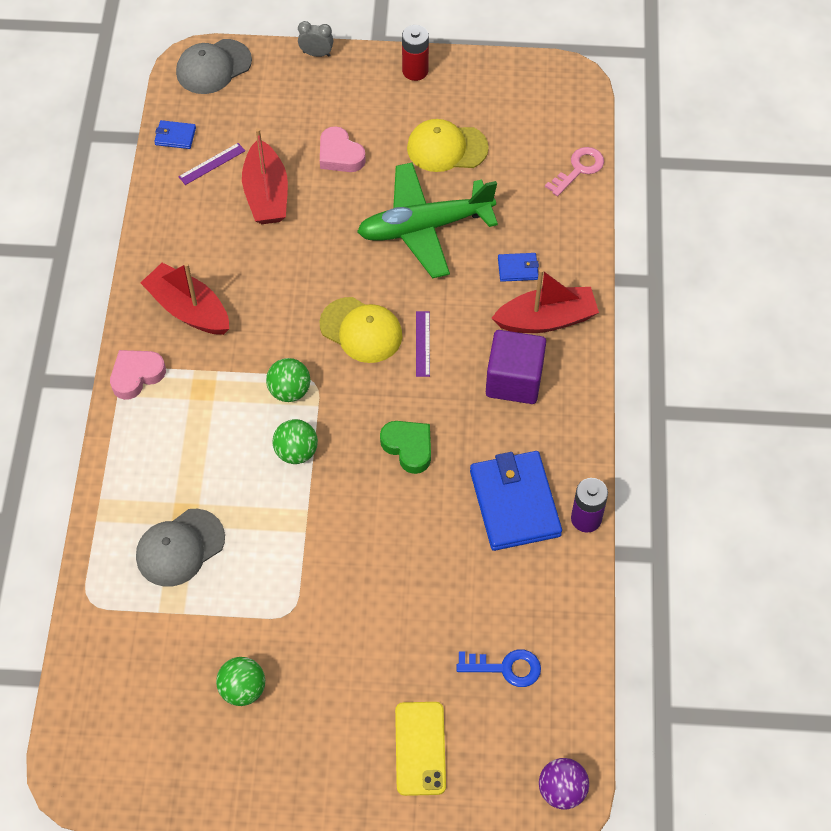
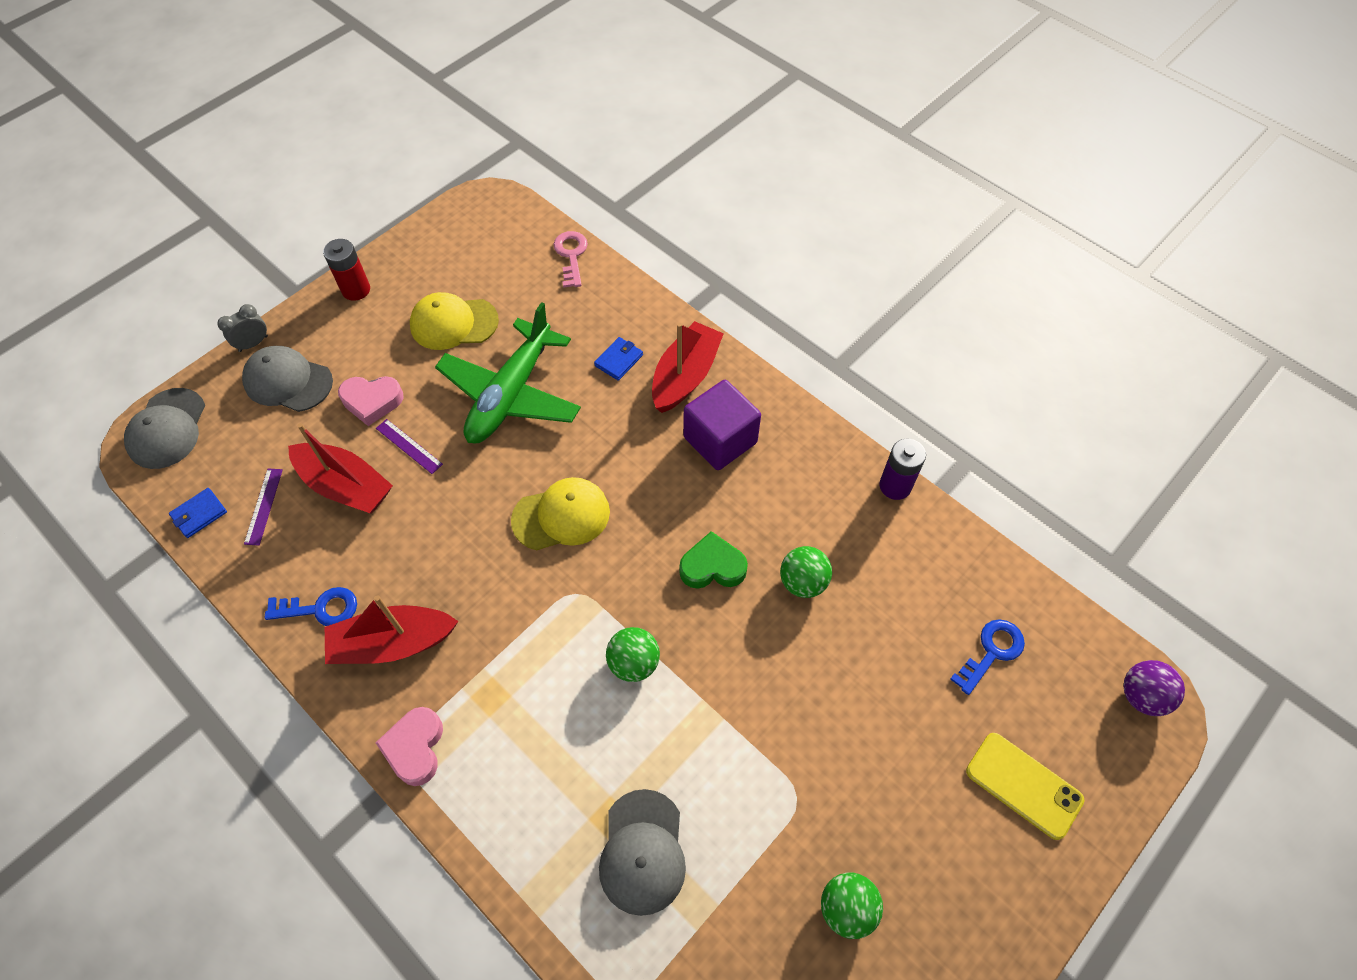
camera: 50 degrees left, 0 degrees up
(175, 252) = (320, 609): none -> blue key
(289, 391) = (565, 620): green ball -> green ball (803, 582)
(308, 97) = (288, 381): none -> grey cap
(422, 343) = (621, 479): purple ruler -> purple ruler (409, 446)
(446, 148) = (453, 323): yellow cap -> yellow cap turned 45 degrees clockwise
(515, 503) = (837, 526): blue wallet -> none

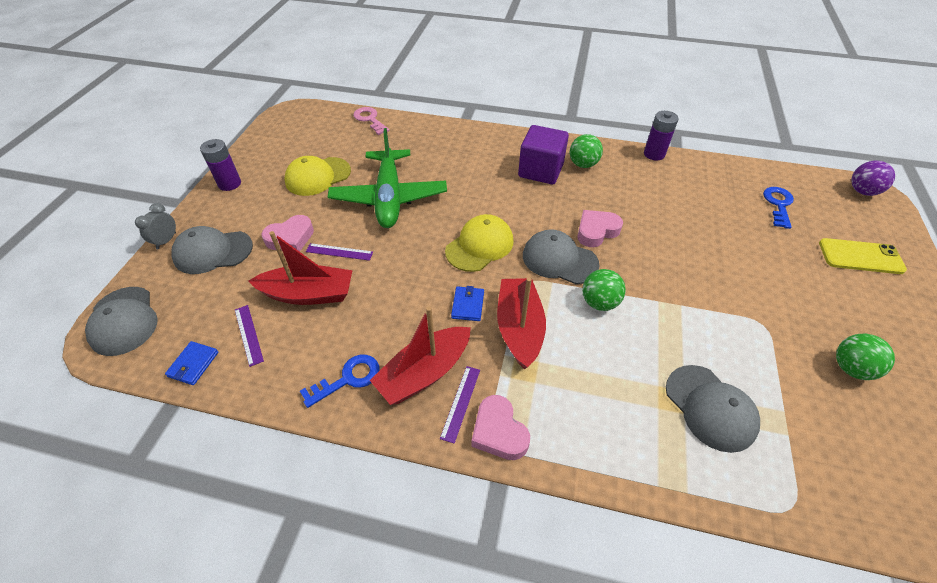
camera: 30 degrees left, 10 degrees down
(356, 290) = (229, 184): red battery -> purple battery
(403, 696) = (460, 403): none -> purple ruler
(619, 360) = (445, 156): blue wallet -> blue wallet (468, 305)
(635, 583) = (559, 260): none -> grey cap
(685, 376) = (492, 149): red boat -> red boat (519, 328)
(712, 566) = (596, 231): green heart -> pink heart
(803, 582) = (653, 216): green ball -> green ball (583, 164)

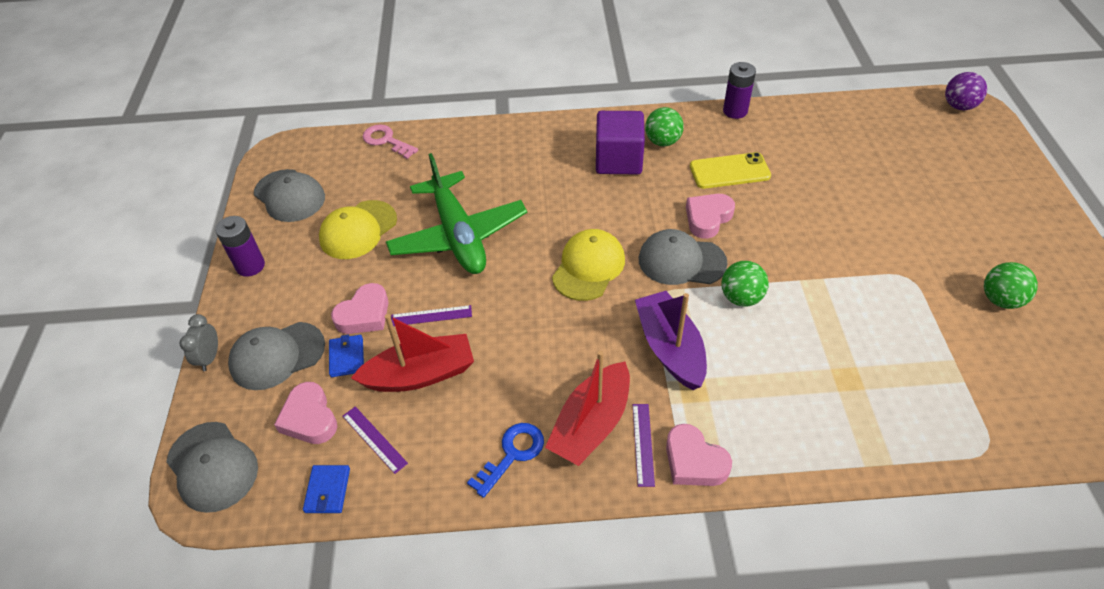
camera: 15 degrees left, 0 degrees up
(210, 304) = (309, 418): none -> pink heart
(468, 305) = (605, 338): blue wallet -> blue wallet (347, 357)
(519, 328) = (670, 348): red boat -> purple boat
(710, 407) = (886, 376): grey cap -> grey cap (289, 196)
(778, 205) = (882, 141): blue key -> none
(860, 256) = (977, 180): yellow phone -> yellow phone (729, 171)

